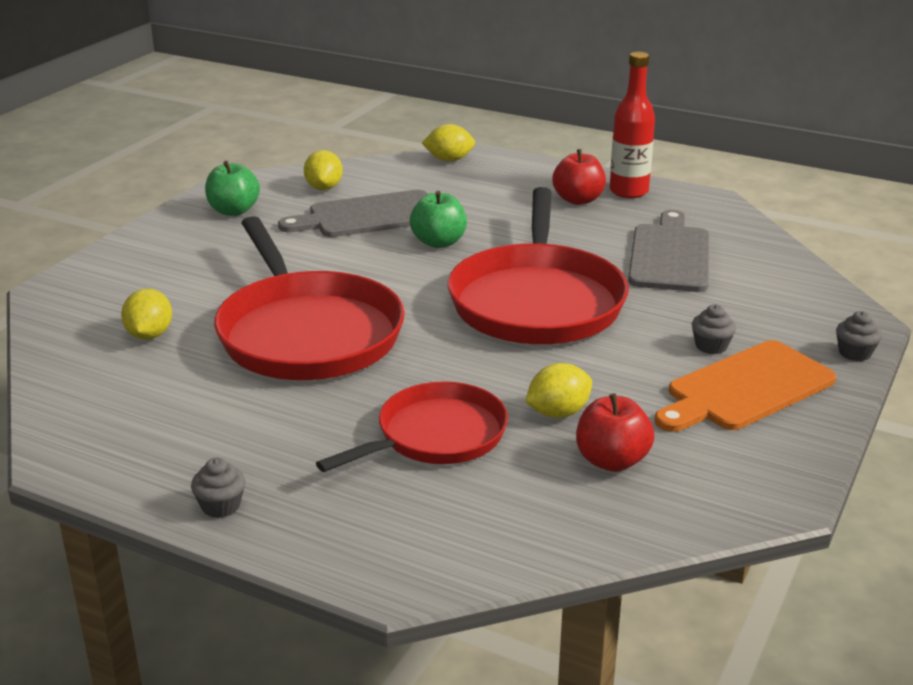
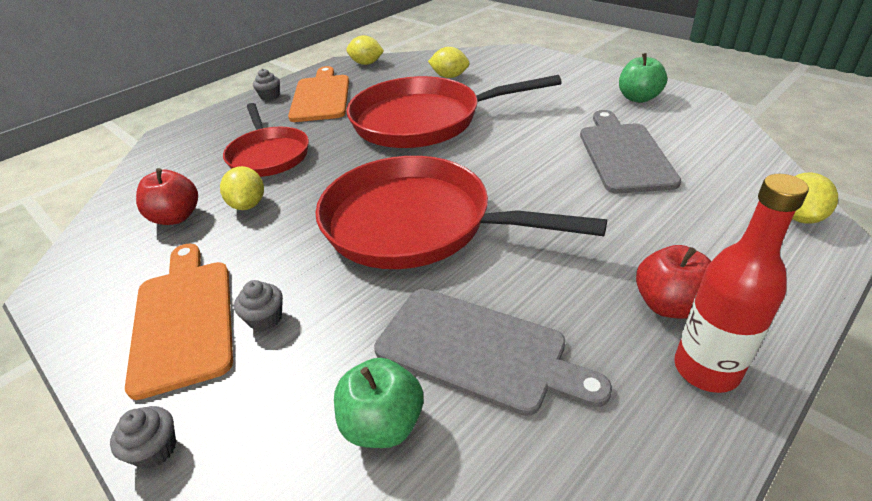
camera: 110 degrees right, 10 degrees up
(223, 443) = (321, 96): none -> orange cutting board
(324, 188) = (694, 136): yellow lemon -> yellow lemon (366, 63)
(438, 242) = (557, 185): green apple -> green apple (383, 424)

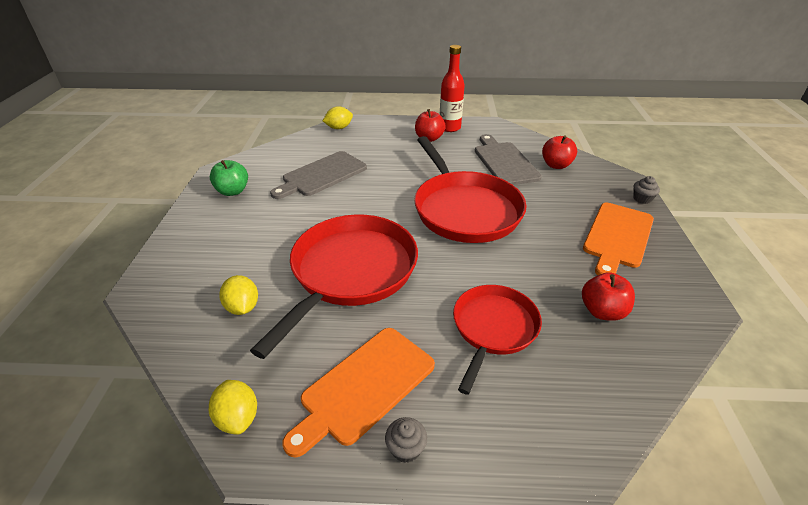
camera: 135 degrees left, 0 degrees up
(248, 205) = (544, 286): yellow lemon -> none
(265, 318) = (576, 214): grey cupcake -> none
(383, 424) = (556, 165): green apple -> red apple
(423, 120) = (350, 272): red pan -> red pan turned 105 degrees counterclockwise

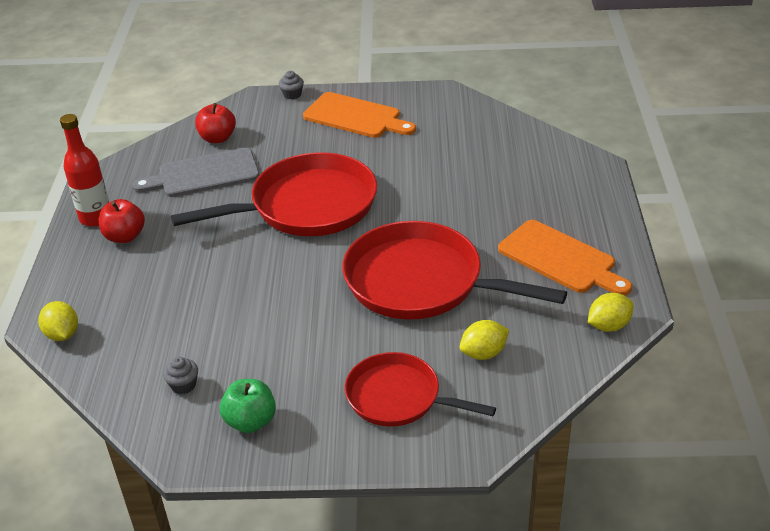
camera: 90 degrees left, 0 degrees up
(322, 175) = (215, 332): grey cutting board -> none
(406, 448) = (607, 234): grey cupcake -> grey cupcake (183, 385)
(493, 328) = (485, 192): red pan -> red pan (398, 397)
(602, 311) = (456, 137): red apple -> none

